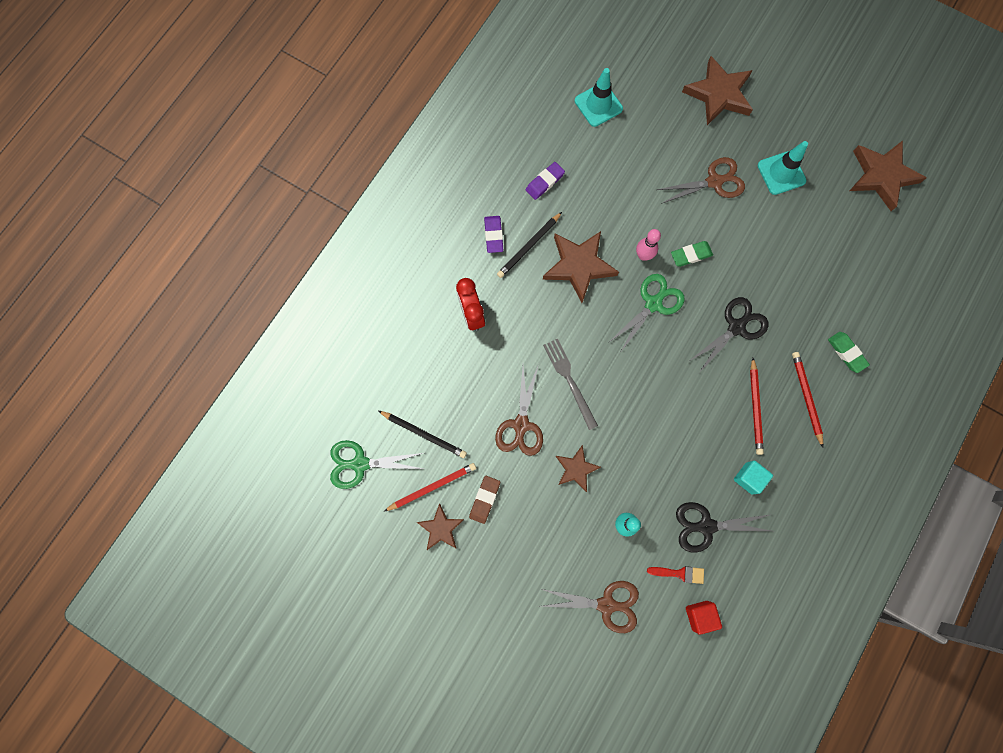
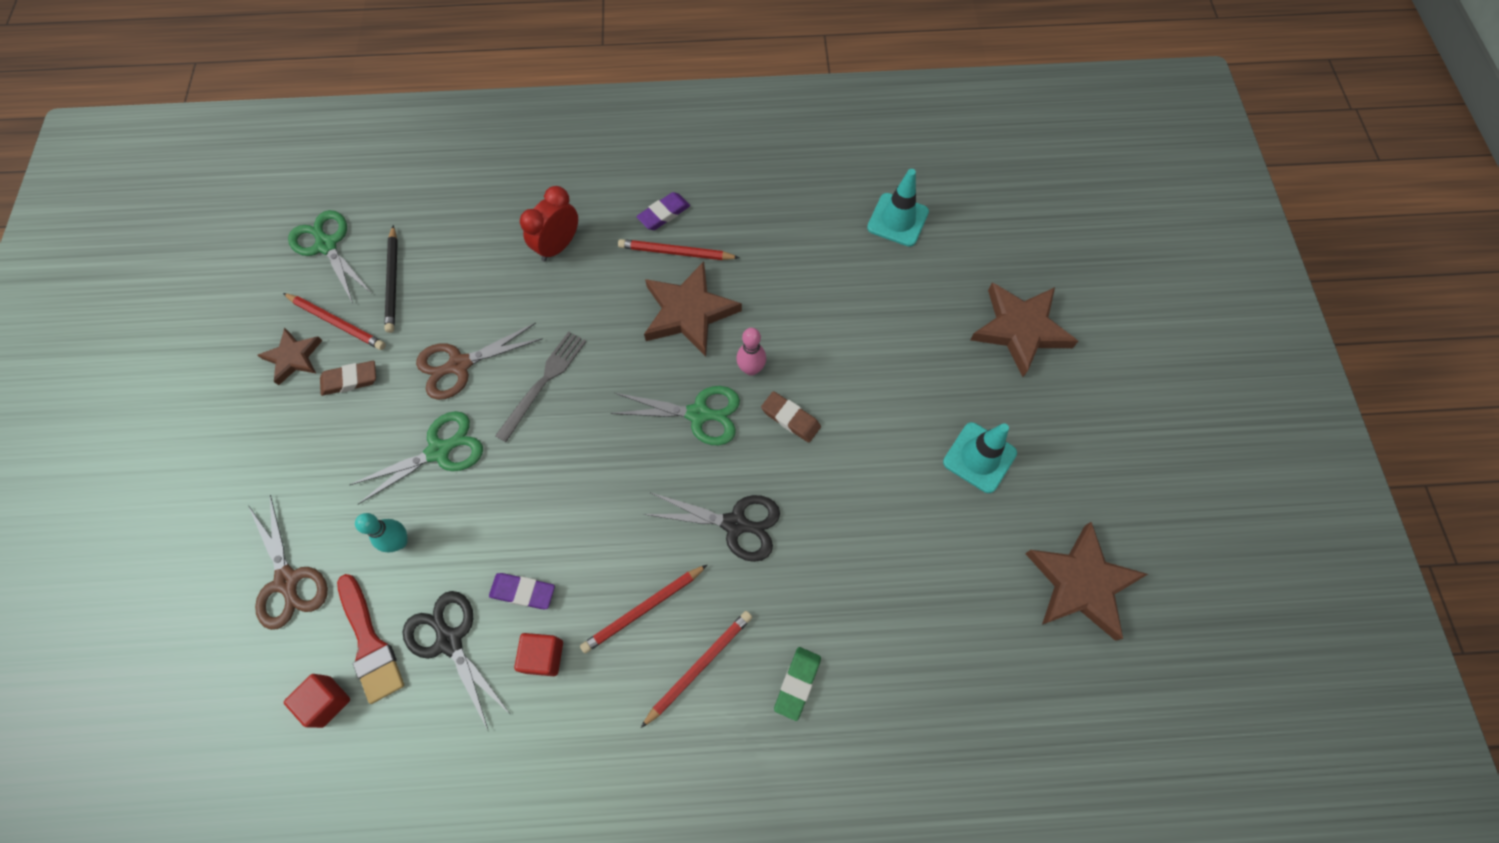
camera: 55 degrees right, 10 degrees down
(529, 246) = (676, 252): black pencil -> red pencil
(544, 182) = (763, 224): purple eraser -> purple eraser (523, 592)
(576, 469) = (439, 451): brown star -> green scissors
(679, 573) = (370, 644): red brush -> red brush, size x1.64
(691, 255) = (790, 418): green eraser -> brown eraser
(714, 181) = (905, 390): brown scissors -> none
(748, 478) = (543, 656): turquoise cube -> red cube

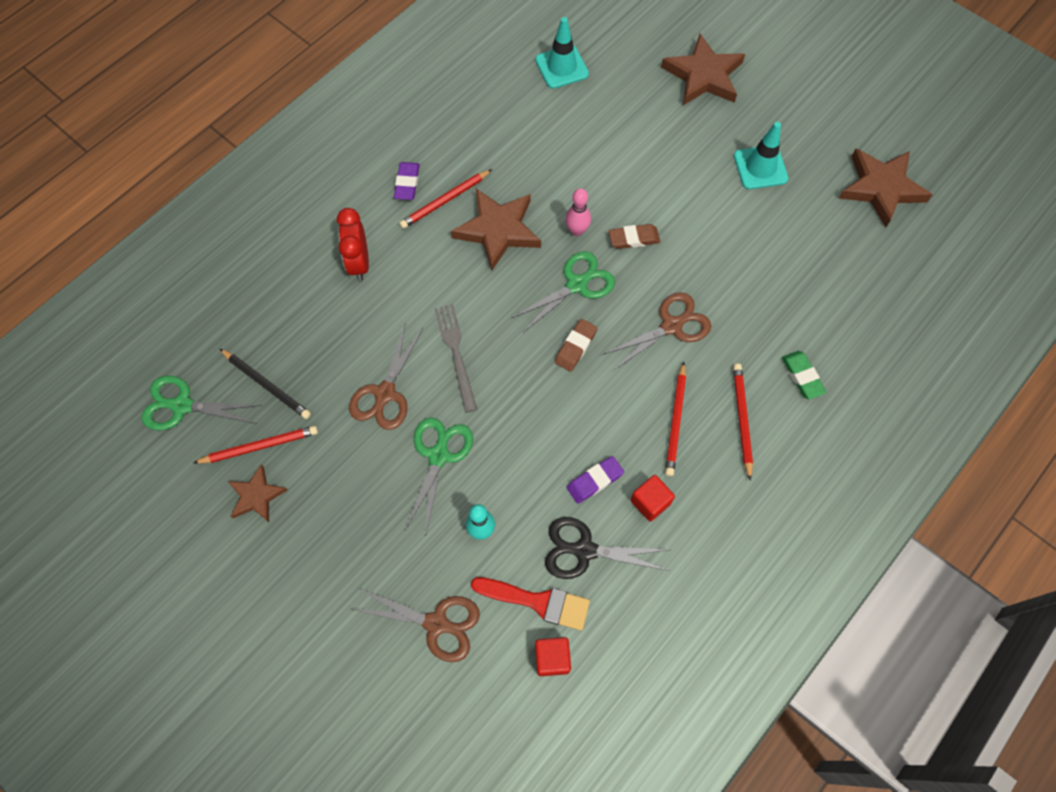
camera: 45 degrees left, 0 degrees up
(350, 380) = (318, 471): brown eraser -> brown eraser (575, 347)
(736, 524) = (672, 325): black scissors -> brown scissors

